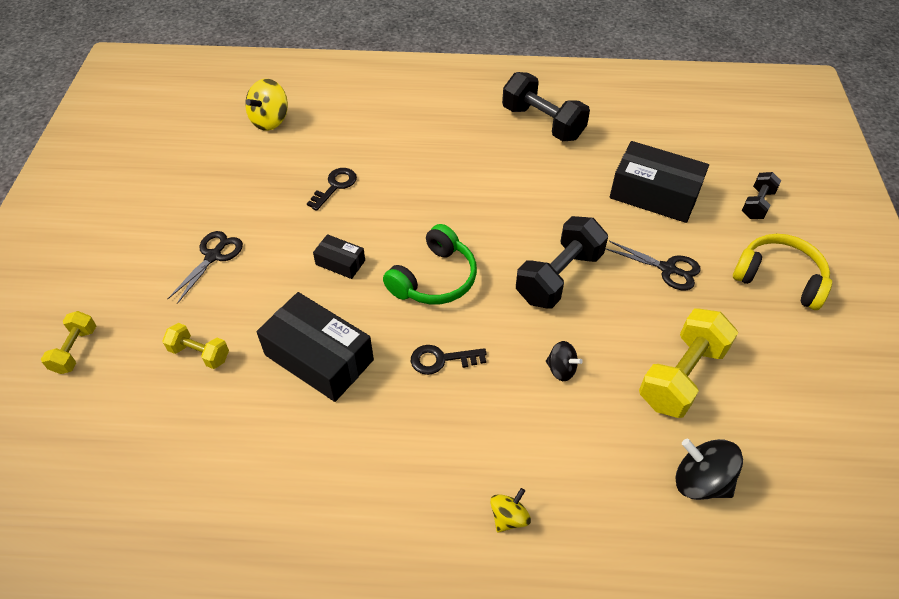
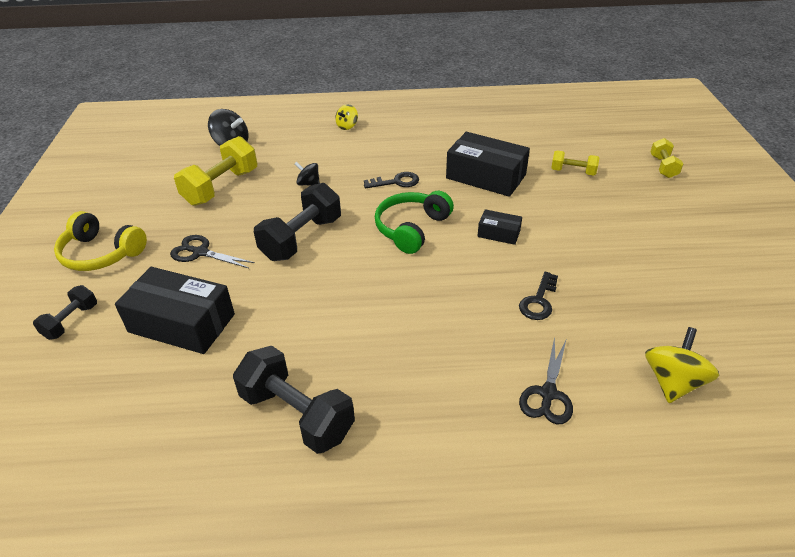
camera: 175 degrees right, 10 degrees down
(213, 256) = (614, 229): black scissors -> black scissors (548, 393)

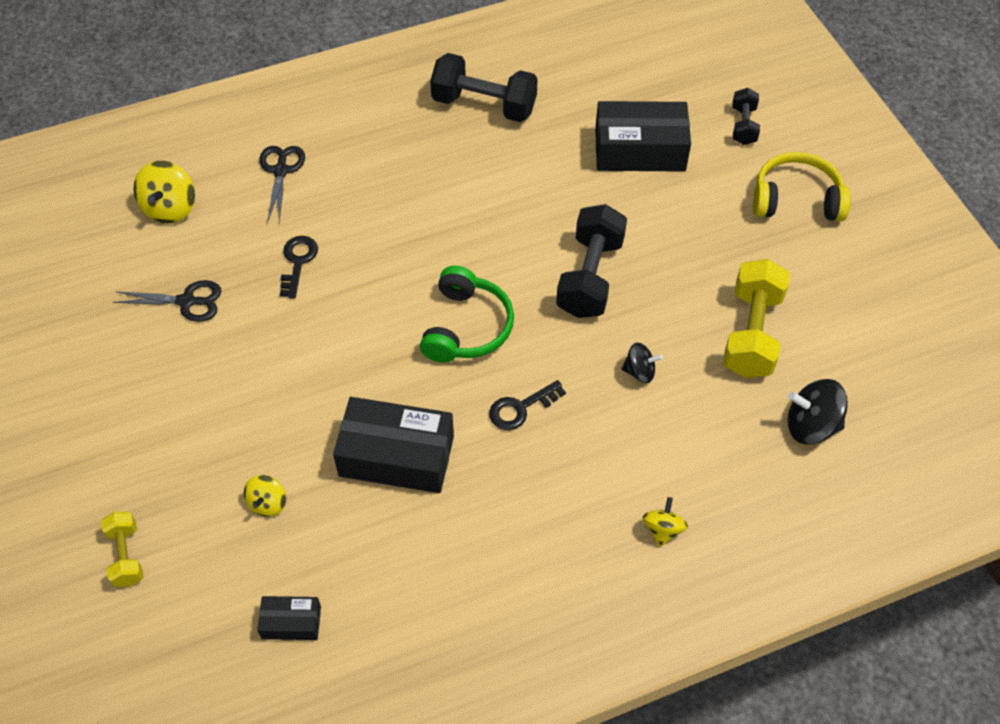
camera: 160 degrees right, 15 degrees up
(201, 252) = (689, 228): black scissors -> black scissors (186, 301)
(498, 233) = (357, 347): black box -> black box (291, 622)
(573, 172) = (268, 503): yellow dumbbell -> yellow spinning top

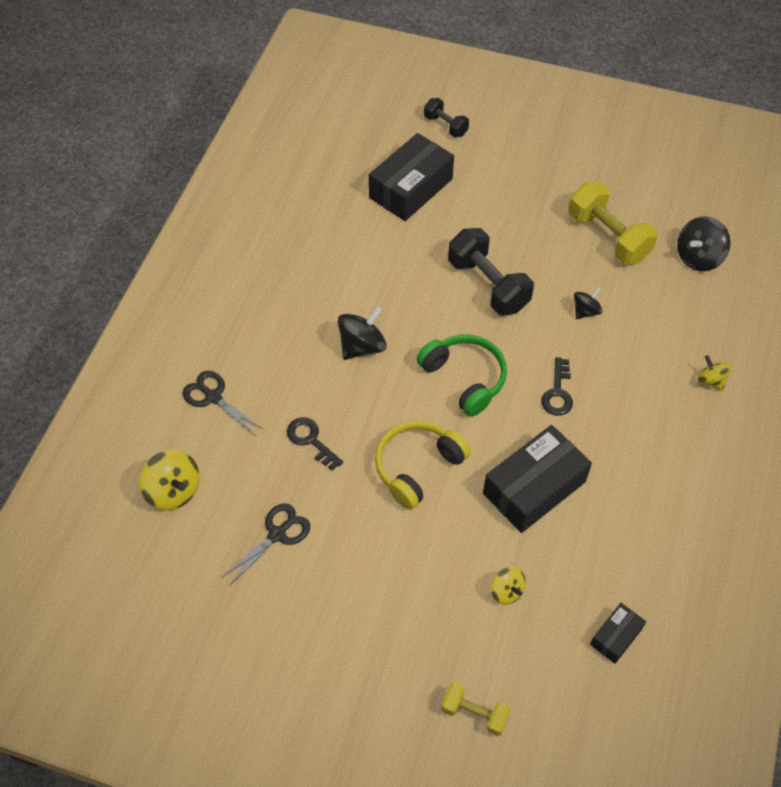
camera: 50 degrees left, 0 degrees up
(428, 232) = (362, 346): none -> black spinning top
(484, 105) = (282, 241): black dumbbell -> none
(796, 199) = (528, 144): yellow headphones -> yellow headphones (417, 467)

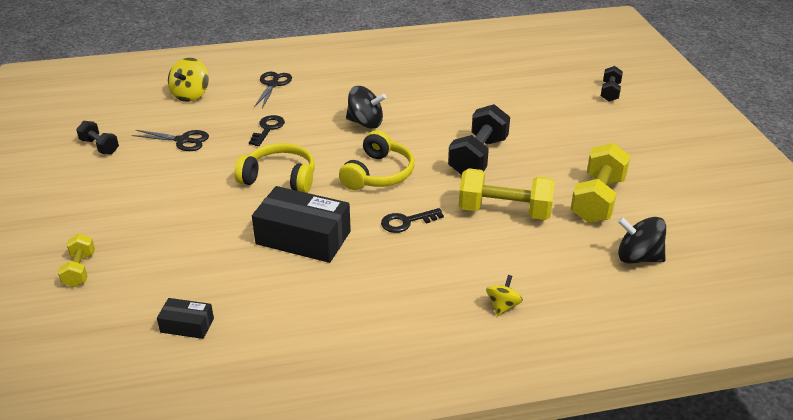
camera: 60 degrees right, 20 degrees down
(229, 629) = (99, 147): none -> black dumbbell
(411, 188) = (530, 97): black box -> none
(465, 378) = (378, 174): green headphones -> yellow headphones
(506, 591) = (197, 253): yellow spinning top -> none
(585, 311) = (504, 211): black spinning top -> yellow dumbbell

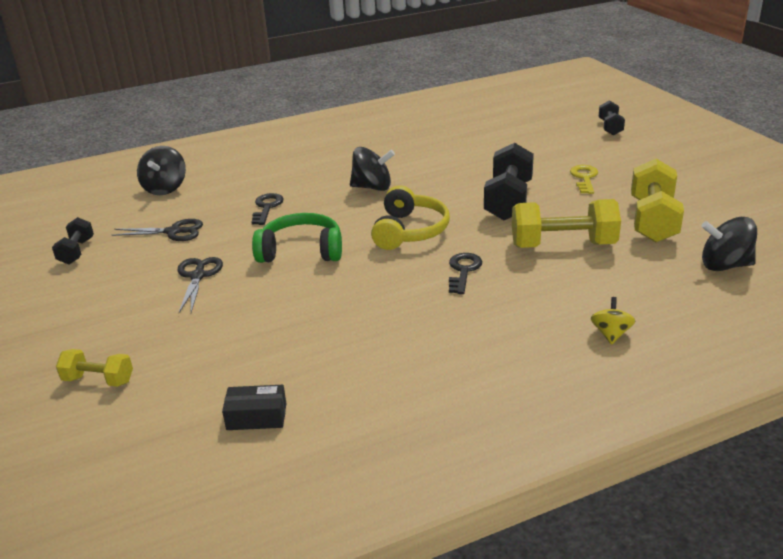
camera: 10 degrees left, 5 degrees down
(79, 270) = (98, 380): yellow dumbbell -> yellow dumbbell turned 60 degrees counterclockwise
(99, 147) = (76, 252): black dumbbell -> black dumbbell turned 60 degrees clockwise
(191, 95) = (165, 188): yellow spinning top -> black spinning top
(273, 85) = (254, 167): black scissors -> black scissors (198, 276)
(280, 178) = (301, 251): yellow headphones -> green headphones
(303, 238) = (355, 304): black box -> none
(406, 222) = (463, 271): black key -> black key turned 135 degrees clockwise
(558, 144) = (584, 178): none -> yellow key

